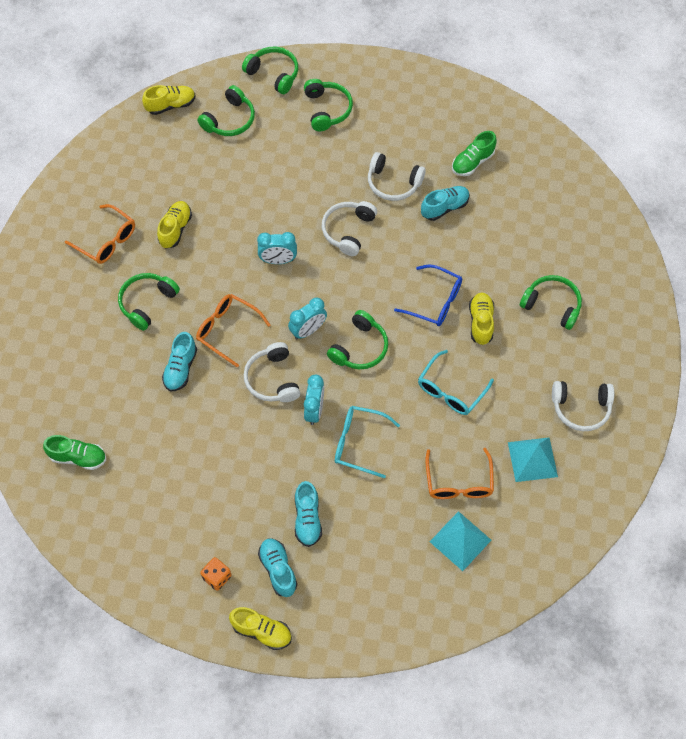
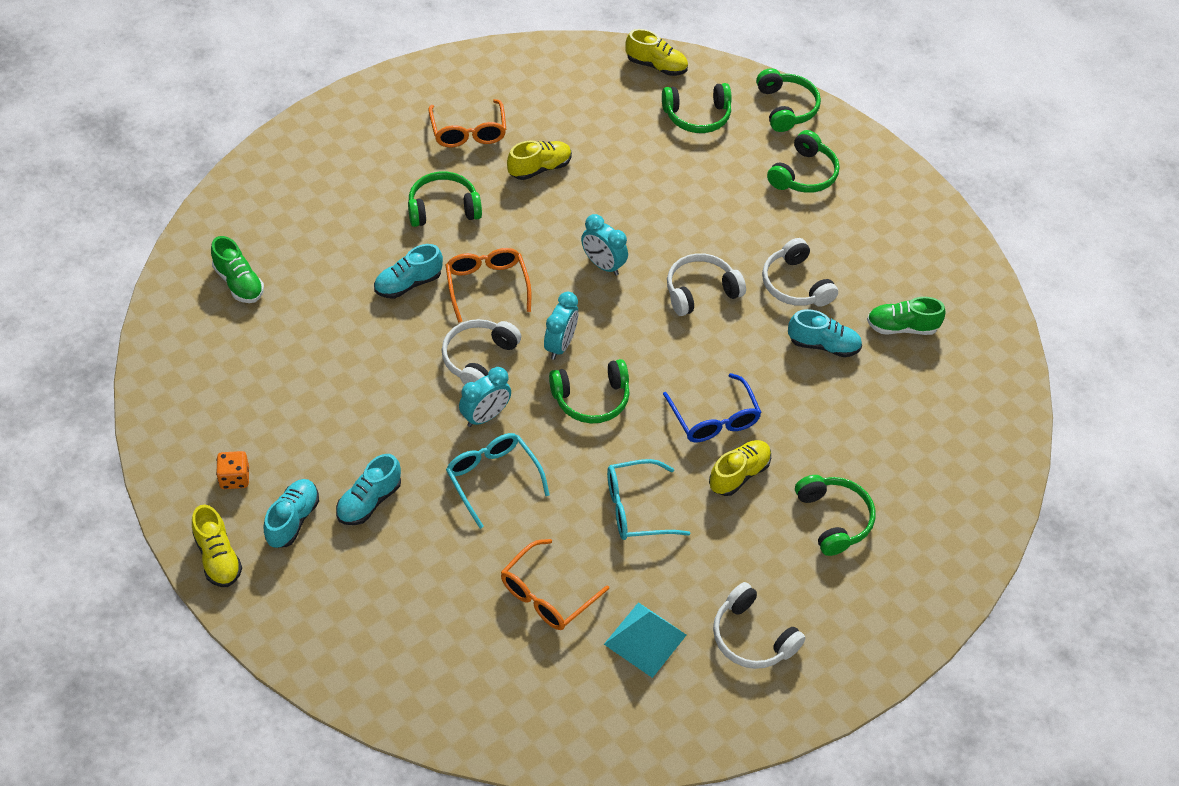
camera: 40 degrees right, 10 degrees down
(308, 330) = (560, 345): turquoise clock -> turquoise clock turned 75 degrees counterclockwise
(460, 540) = (486, 647): turquoise pyramid -> none

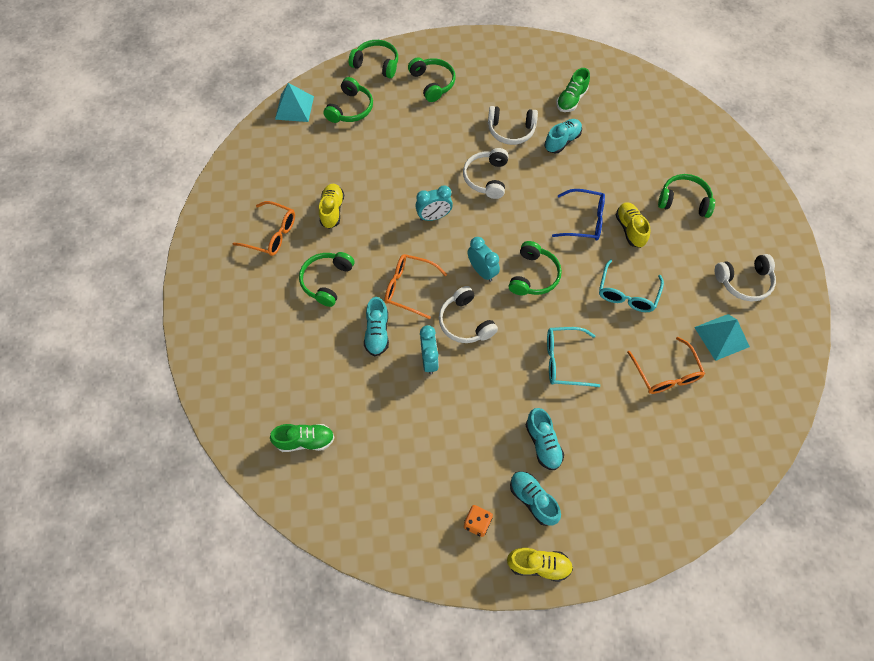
camera: 55 degrees left, 10 degrees up
(485, 416) = (513, 341): turquoise clock -> turquoise clock (429, 360)
(656, 66) = (294, 107): yellow shoe -> turquoise pyramid

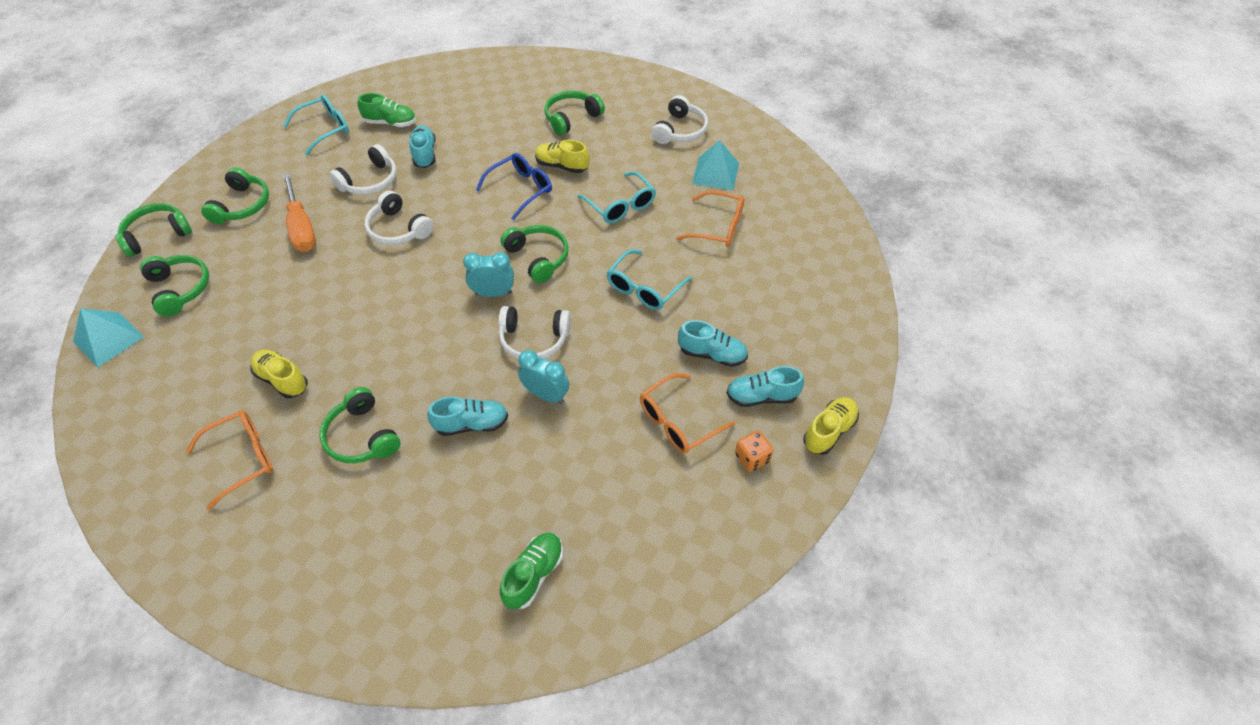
camera: 55 degrees left, 10 degrees down
(377, 333) = (472, 424): turquoise shoe -> turquoise shoe turned 45 degrees counterclockwise
(409, 288) = (450, 364): orange glasses -> orange glasses (679, 421)
(432, 83) = (242, 205): green headphones -> green headphones turned 90 degrees clockwise
(434, 217) = (392, 295): turquoise clock -> none
(443, 127) = (302, 227): none -> orange screwdriver
(530, 70) = (324, 129): none -> turquoise glasses
(571, 100) = (391, 123): green shoe -> green shoe turned 60 degrees counterclockwise

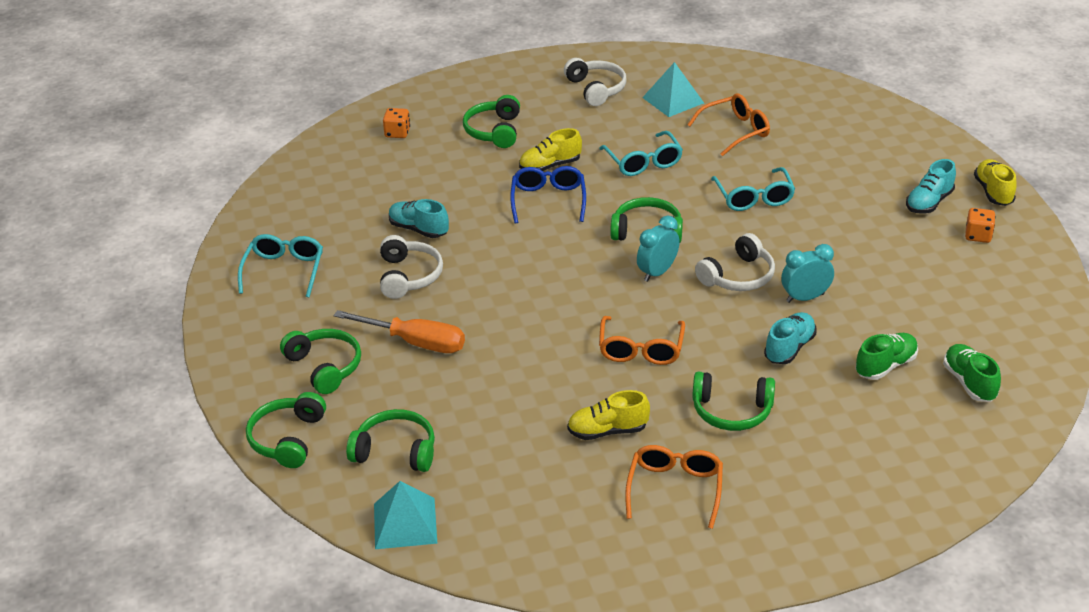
camera: 45 degrees left, 15 degrees down
(391, 123) = (339, 228): green shoe -> green shoe (885, 366)
(399, 229) = (502, 287): white headphones -> none
(519, 82) = (397, 133): none -> orange dice
(620, 205) = (643, 162): turquoise glasses -> turquoise glasses turned 60 degrees clockwise
(679, 421) = (907, 249): orange glasses -> orange glasses (641, 349)
(712, 354) = (862, 202): turquoise shoe -> none

